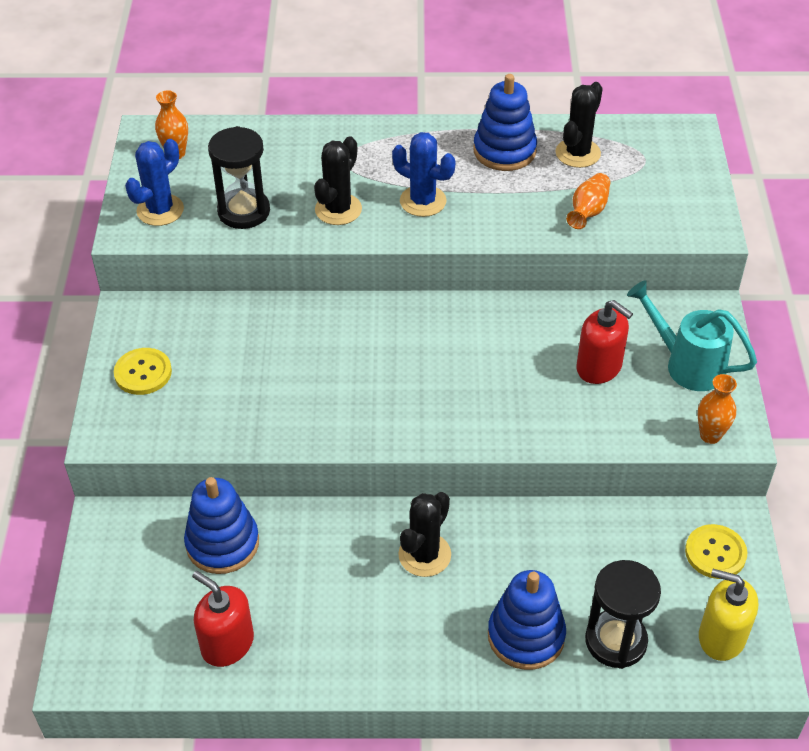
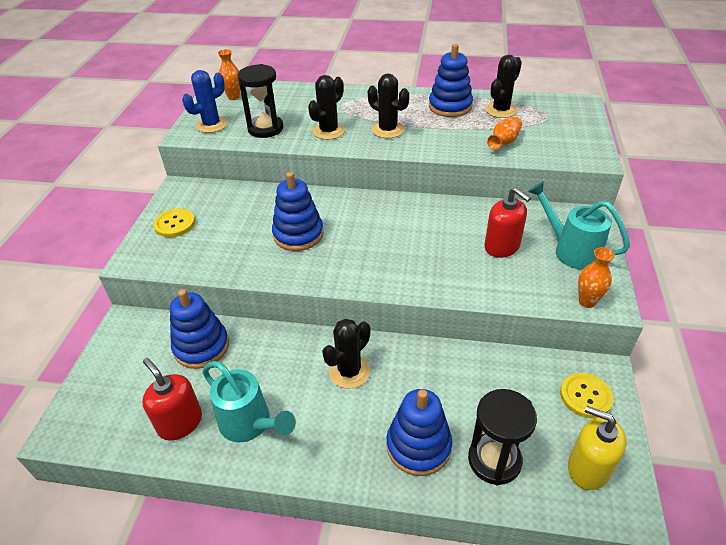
camera: 10 degrees right, 5 degrees down
(316, 635) = (250, 424): none -> turquoise watering can
(323, 373) = (298, 234): none -> blue stacking toy
(423, 201) = (388, 130): blue cactus -> black cactus

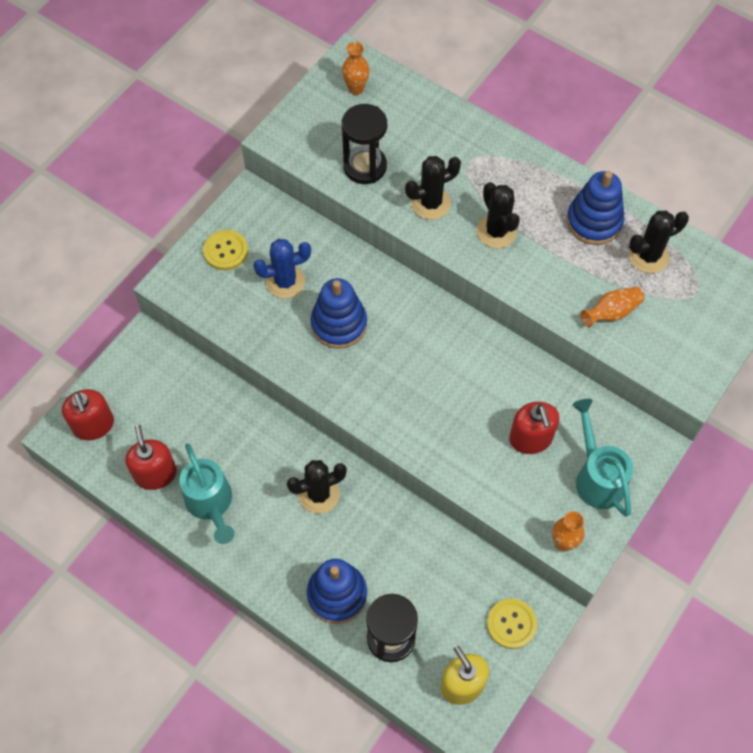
camera: 25 degrees right, 20 degrees up
(96, 408) = (93, 425): none -> red soap dispenser
(201, 347) = (202, 402): blue stacking toy -> none
(211, 125) = (310, 133): blue cactus -> blue cactus (285, 282)

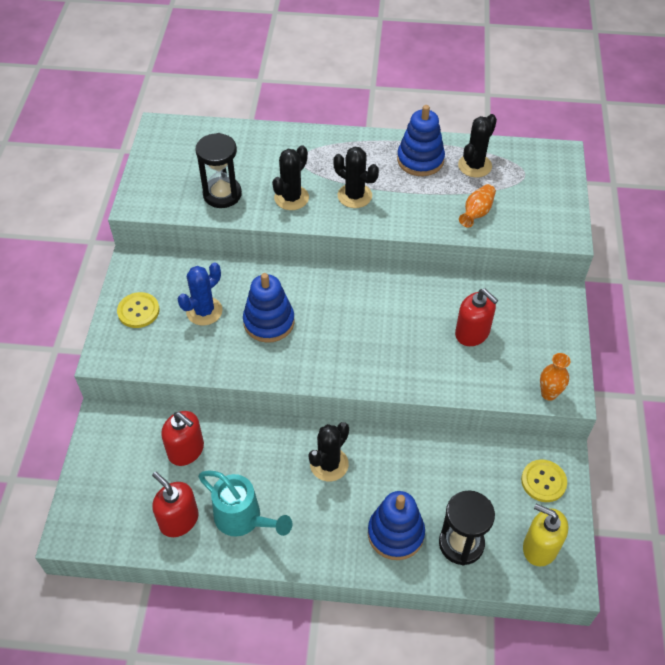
camera: 30 degrees left, 10 degrees down
(93, 425) = (97, 509): red soap dispenser -> red soap dispenser (186, 450)
(356, 89) = (178, 145): orange vase -> none
(597, 477) = (538, 336): turquoise watering can -> none

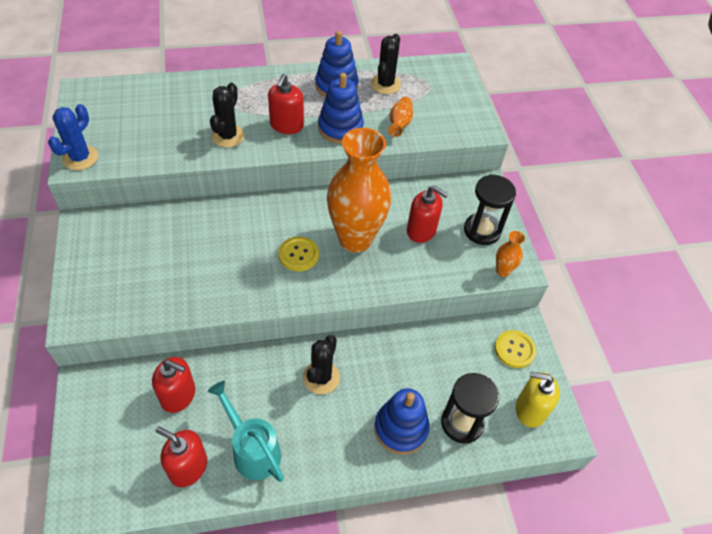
camera: 20 degrees left, 0 degrees up
(138, 311) = (99, 269): yellow button -> yellow button (298, 255)
(204, 311) = (166, 257): blue cactus -> blue cactus (80, 158)
(222, 194) = (159, 143): black hourglass -> black hourglass (482, 230)
(243, 519) = (252, 450): turquoise watering can -> turquoise watering can turned 150 degrees counterclockwise
(269, 322) = (233, 255): blue stacking toy -> blue stacking toy (340, 128)
(354, 196) = (286, 125): black cactus -> red soap dispenser
(398, 329) = (355, 239): none -> orange vase

